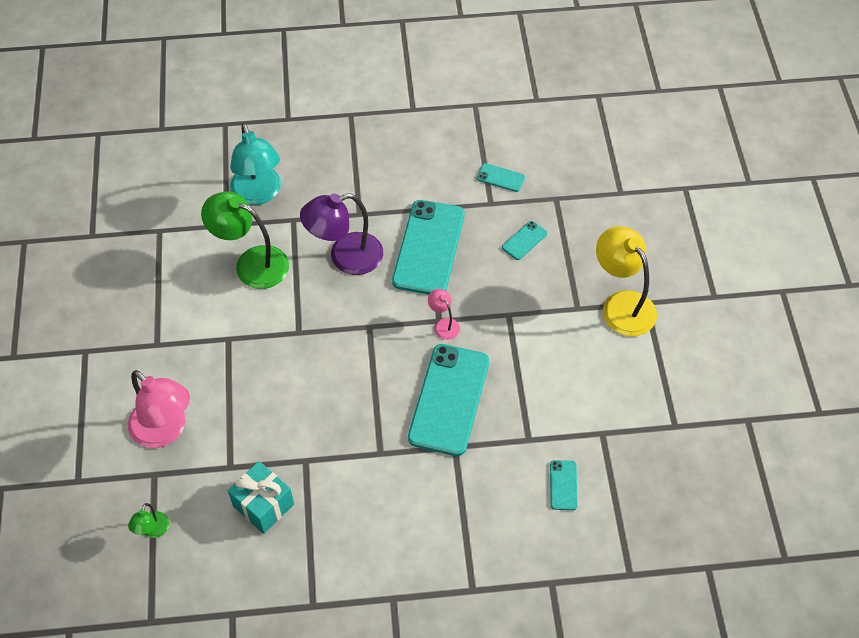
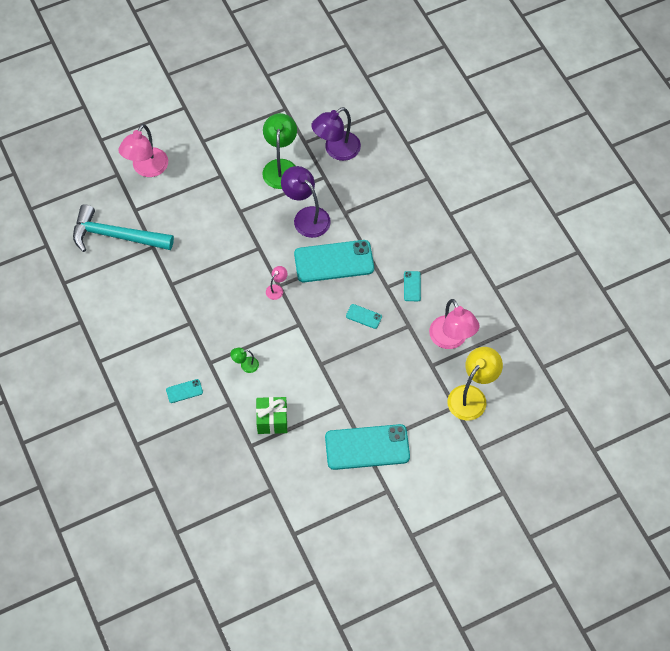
camera: 70 degrees right, 5 degrees up
(152, 530) = (83, 188): green lamp -> green lamp (245, 365)
(258, 194) = (336, 150): turquoise lamp -> purple lamp
(263, 505) = (116, 236): turquoise gift -> turquoise hammer
(449, 399) = (222, 309): turquoise phone -> turquoise phone (367, 447)
(591, 162) = (451, 339): none -> pink lamp
(621, 304) = (334, 390): yellow lamp -> yellow lamp (472, 396)
(644, 389) = (272, 420): none -> green gift

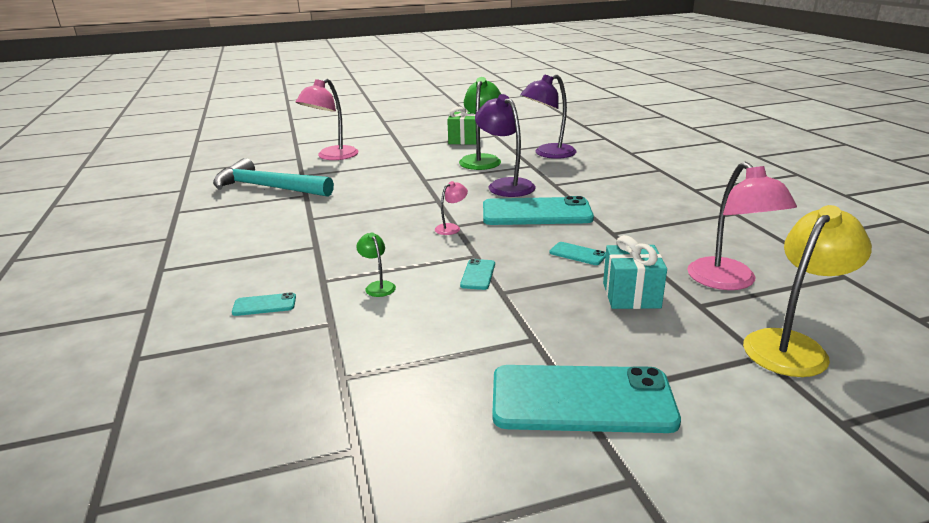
camera: 10 degrees right, 35 degrees down
(245, 365) = (378, 286): green lamp -> green lamp turned 60 degrees clockwise
(272, 420) = (398, 348): green gift -> green gift (464, 140)
(394, 359) = (631, 295): none -> turquoise gift
(412, 286) = (651, 234): turquoise phone -> turquoise phone (478, 274)

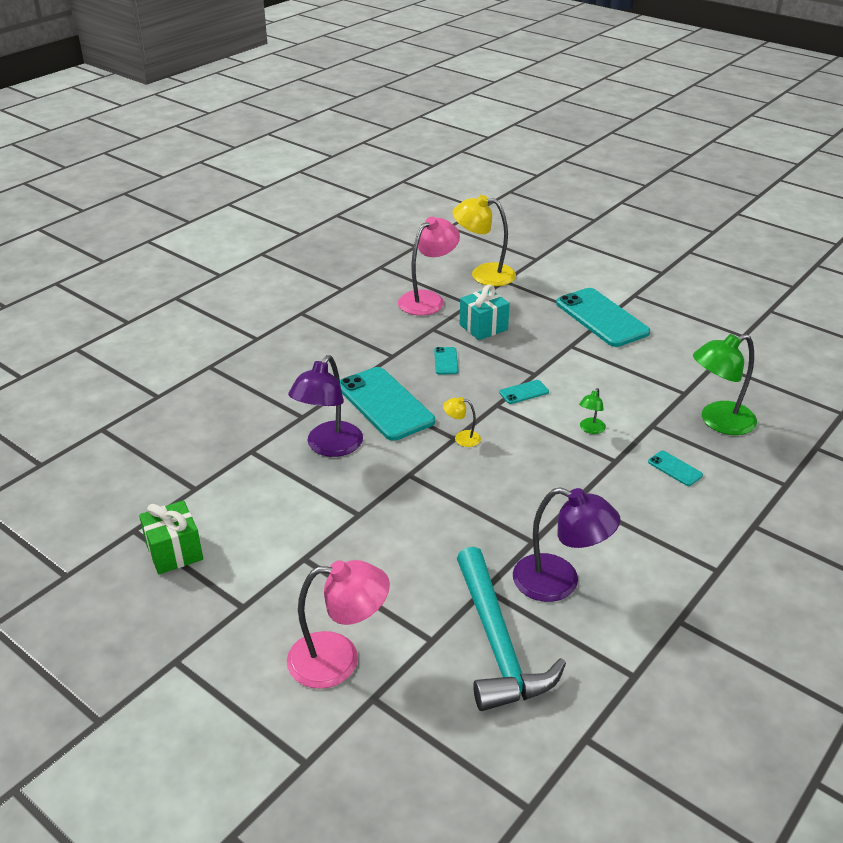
camera: 125 degrees left, 10 degrees up
(451, 228) = (461, 438): pink lamp -> yellow lamp
(481, 160) = (254, 498): green lamp -> green lamp (718, 421)
(548, 154) = (197, 453): purple lamp -> purple lamp (559, 582)

